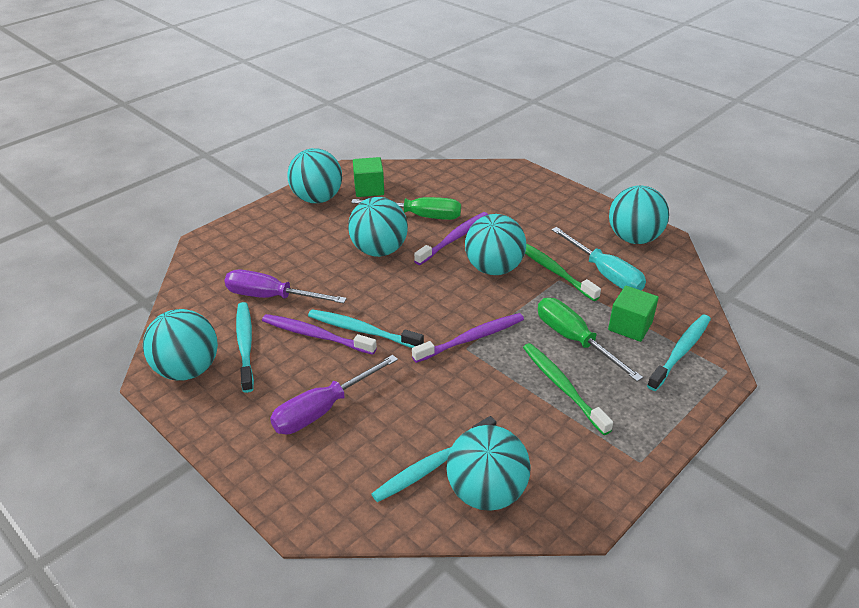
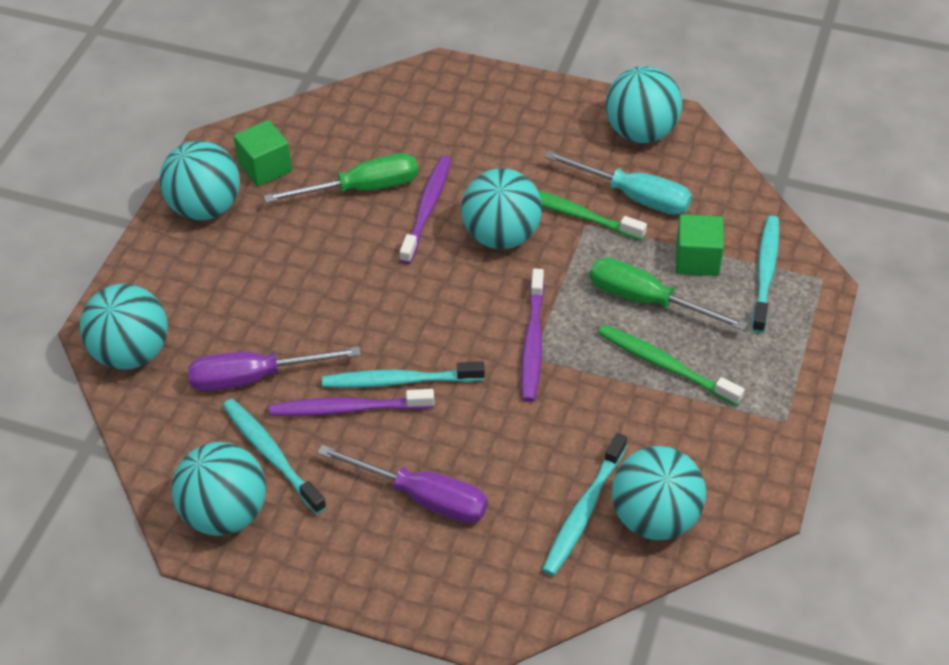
camera: 25 degrees left, 10 degrees up
(323, 409) = (423, 497): purple screwdriver -> purple screwdriver turned 90 degrees counterclockwise
(379, 250) = (344, 260): turquoise ball -> turquoise ball (131, 353)
(471, 338) = (533, 342): purple toothbrush -> purple toothbrush turned 150 degrees clockwise

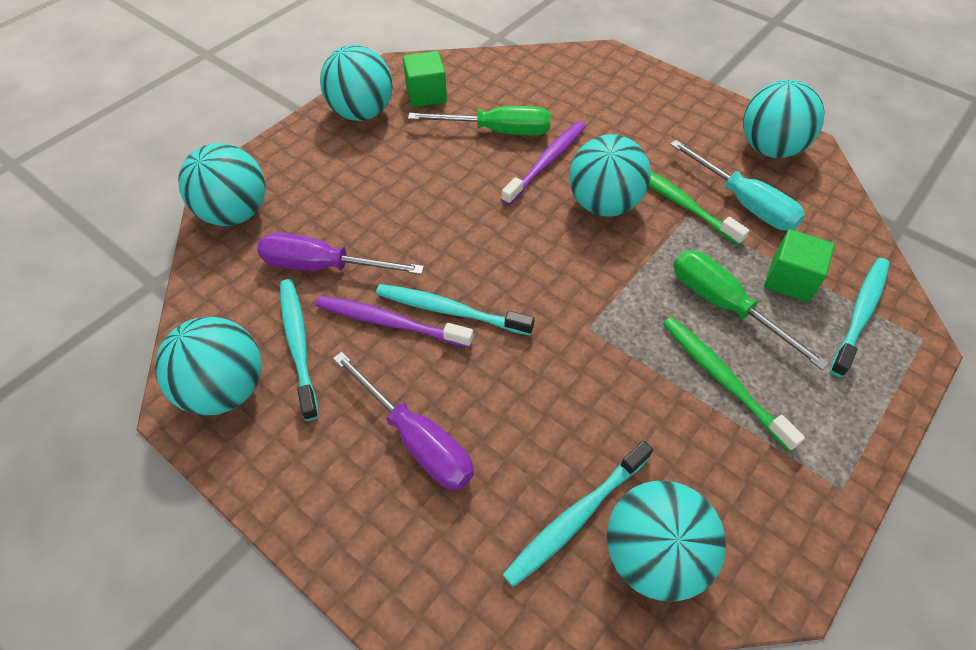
camera: 20 degrees right, 5 degrees up
(533, 342) = (593, 313): purple toothbrush -> none

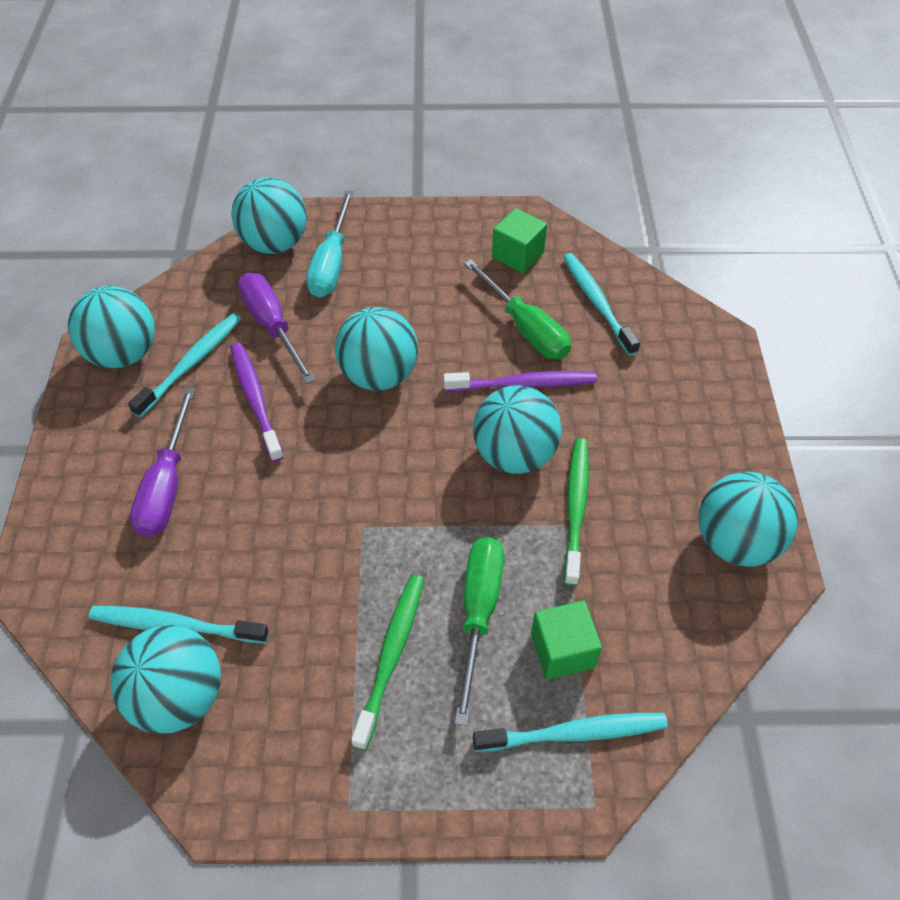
camera: 50 degrees right, 0 degrees up
(362, 113) = (451, 233): turquoise ball -> turquoise ball (379, 375)
(449, 310) = (298, 427): turquoise toothbrush -> turquoise toothbrush (597, 302)
(744, 203) = (630, 560): turquoise screwdriver -> turquoise screwdriver (331, 263)

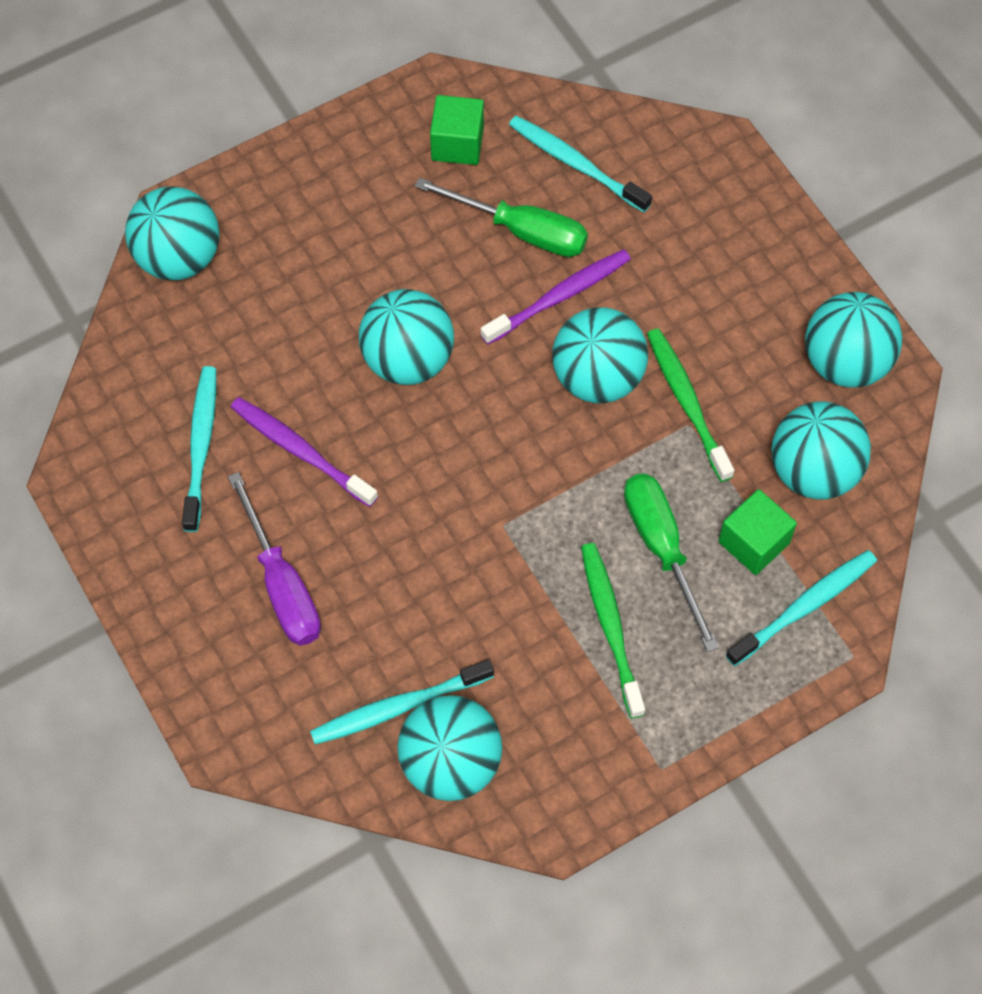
camera: 30 degrees left, 10 degrees up
(124, 354) = (117, 472): turquoise ball -> turquoise ball (813, 471)
(272, 326) = (254, 360): purple screwdriver -> none
(331, 263) = (262, 252): turquoise screwdriver -> none

